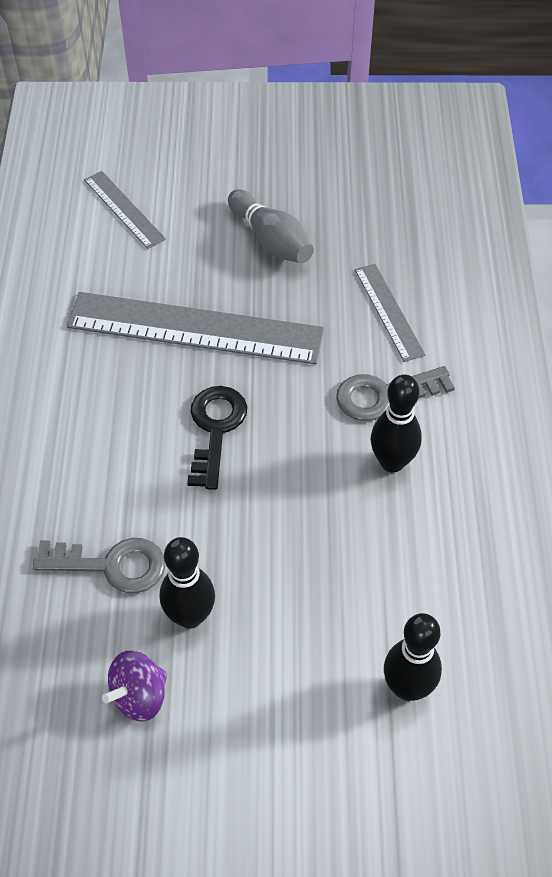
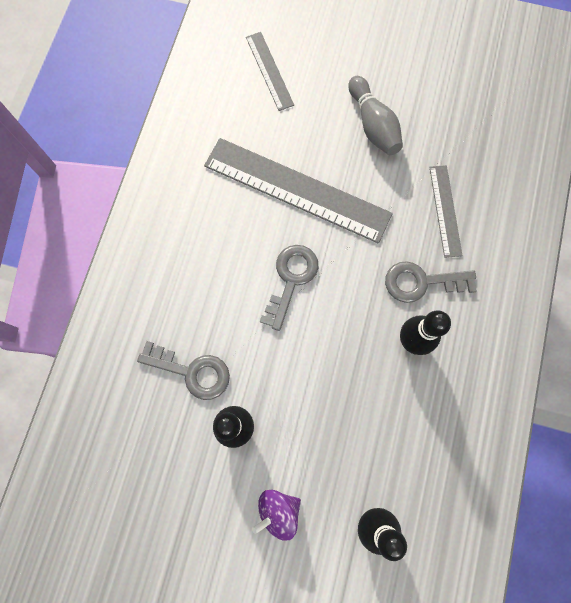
camera: 15 degrees right, 20 degrees up
(139, 696) = (188, 478): purple spinning top -> purple spinning top (278, 511)
(215, 429) = (291, 280): black key -> grey key

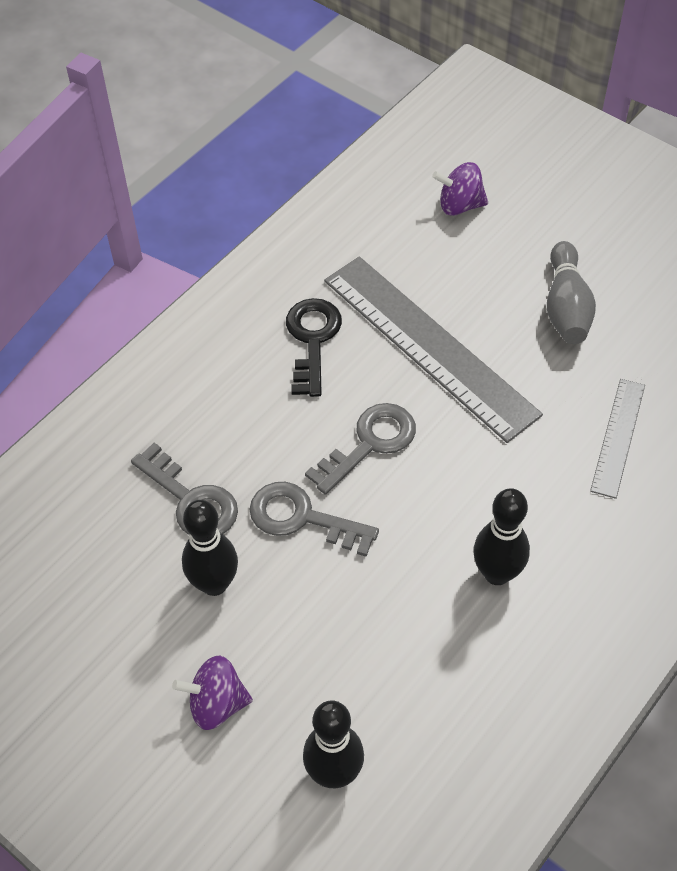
camera: 25 degrees right, 20 degrees down
(217, 216) = (312, 340): none -> black key
(269, 71) = (459, 205): grey ruler -> purple spinning top
(422, 282) = (544, 509): grey key -> grey key (302, 518)

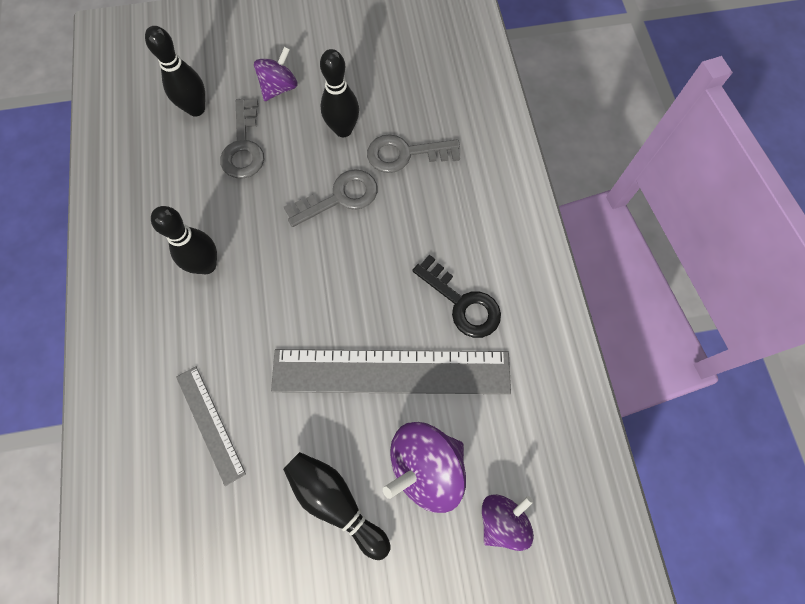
camera: 130 degrees right, 15 degrees up
(369, 444) = (352, 271): grey key -> grey key (243, 146)
(476, 272) = (425, 467): none -> purple spinning top
(566, 307) = (336, 501): grey bowling pin -> black bowling pin

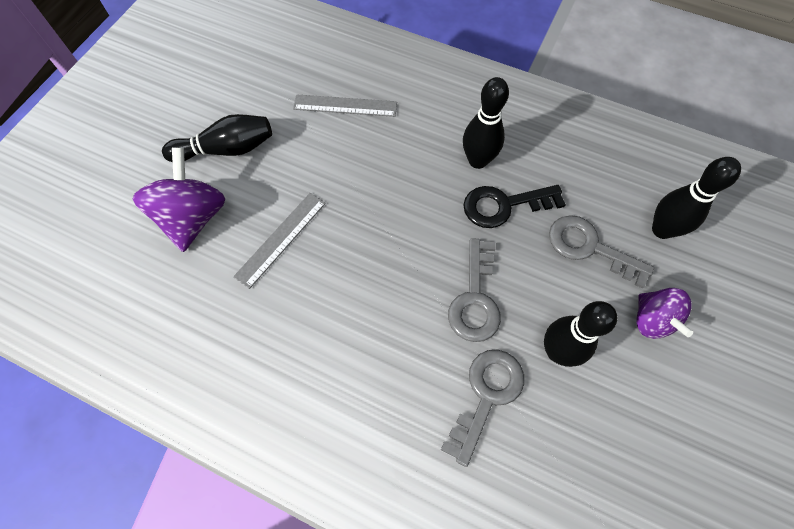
camera: 125 degrees right, 5 degrees down
(391, 372) = (281, 239): grey ruler -> grey ruler, size x0.50
(462, 303) = (289, 336): black key -> black key (504, 205)
(502, 520) = (112, 243): purple spinning top -> none

